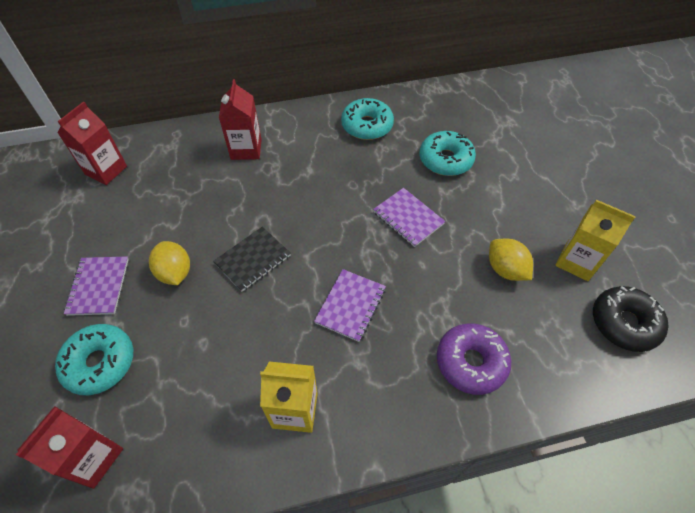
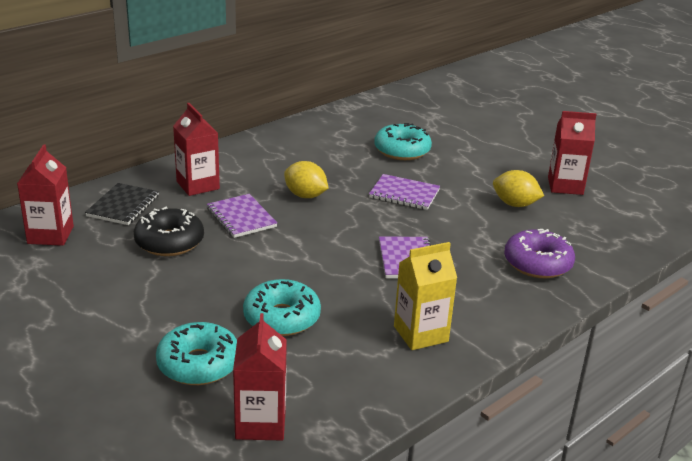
camera: 30 degrees left, 25 degrees down
(98, 286) = (138, 316): purple notebook -> purple notebook (241, 218)
(175, 273) = (213, 285): yellow lemon -> yellow lemon (305, 195)
(253, 260) = (284, 256): black notebook -> black notebook (123, 206)
(367, 126) = (306, 144): turquoise donut -> turquoise donut (281, 318)
(576, 261) = (565, 186): yellow carton -> red carton
(624, 323) = (629, 210): black donut -> black donut (169, 242)

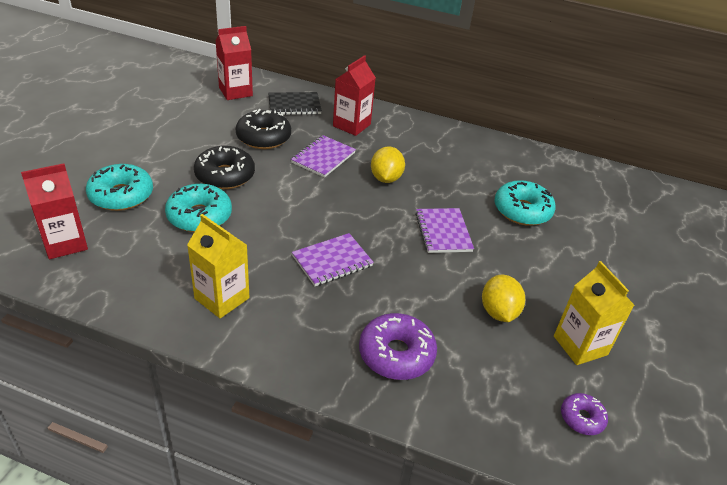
camera: 60 degrees right, 10 degrees up
(221, 284) = (225, 175): none -> black donut
(565, 186) = (580, 345): red carton -> yellow carton
(630, 211) = (582, 418): none -> purple donut

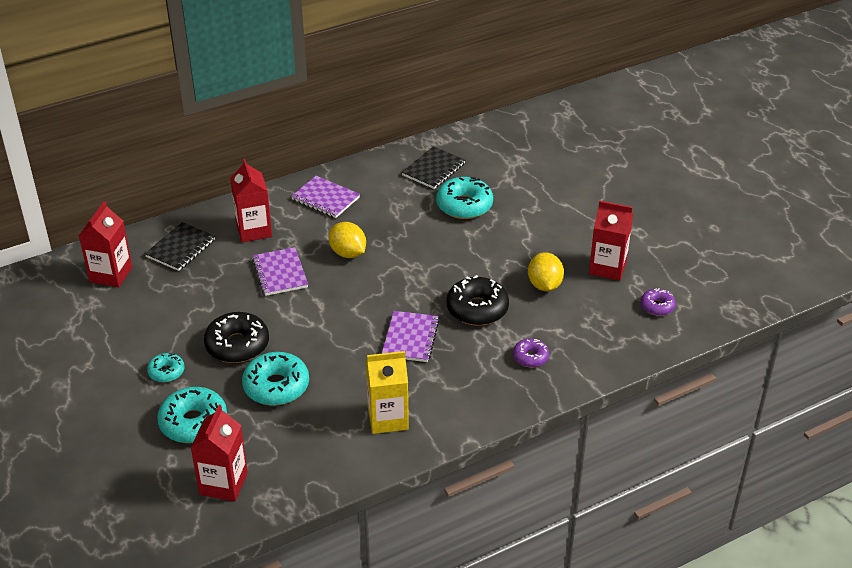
camera: 45 degrees left, 0 degrees up
(164, 158) = (166, 372): none -> turquoise donut
(263, 137) = (208, 294): black donut -> black donut (477, 309)
(396, 354) = (530, 357): purple donut -> purple donut, size x0.56
(443, 232) = (442, 261): purple notebook -> purple notebook (325, 199)
(498, 312) = (544, 285): yellow lemon -> yellow lemon turned 45 degrees clockwise
(536, 174) = (433, 169): none -> black notebook
(580, 345) = (607, 267): yellow carton -> red carton

